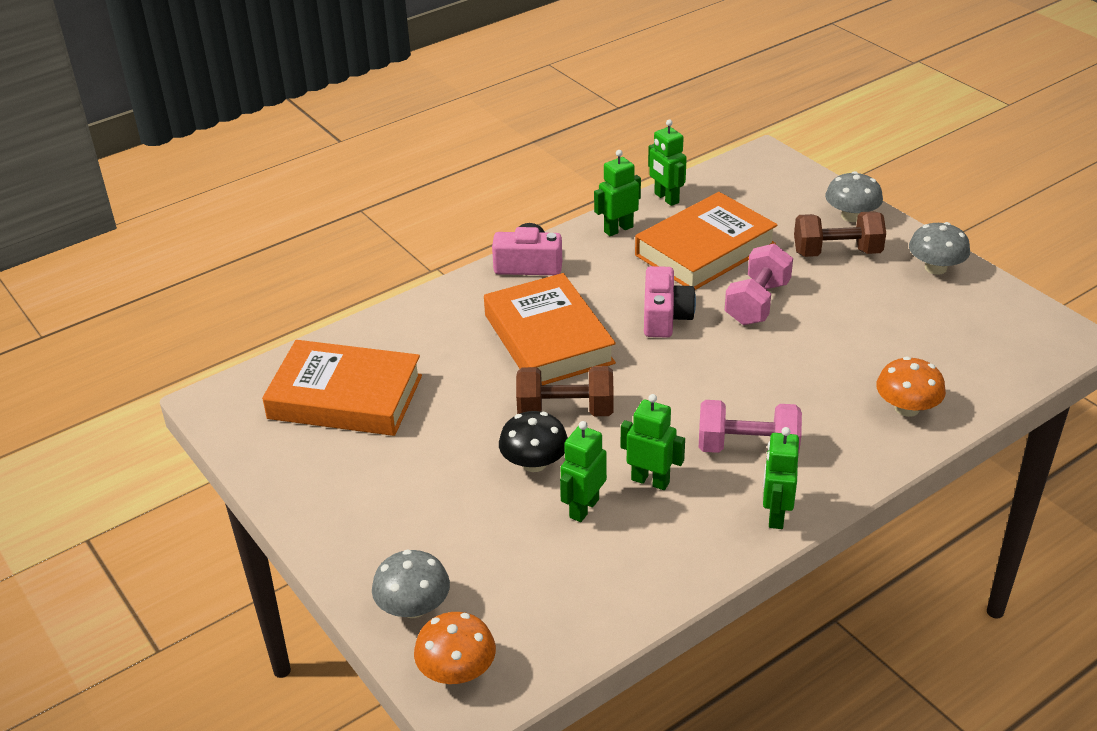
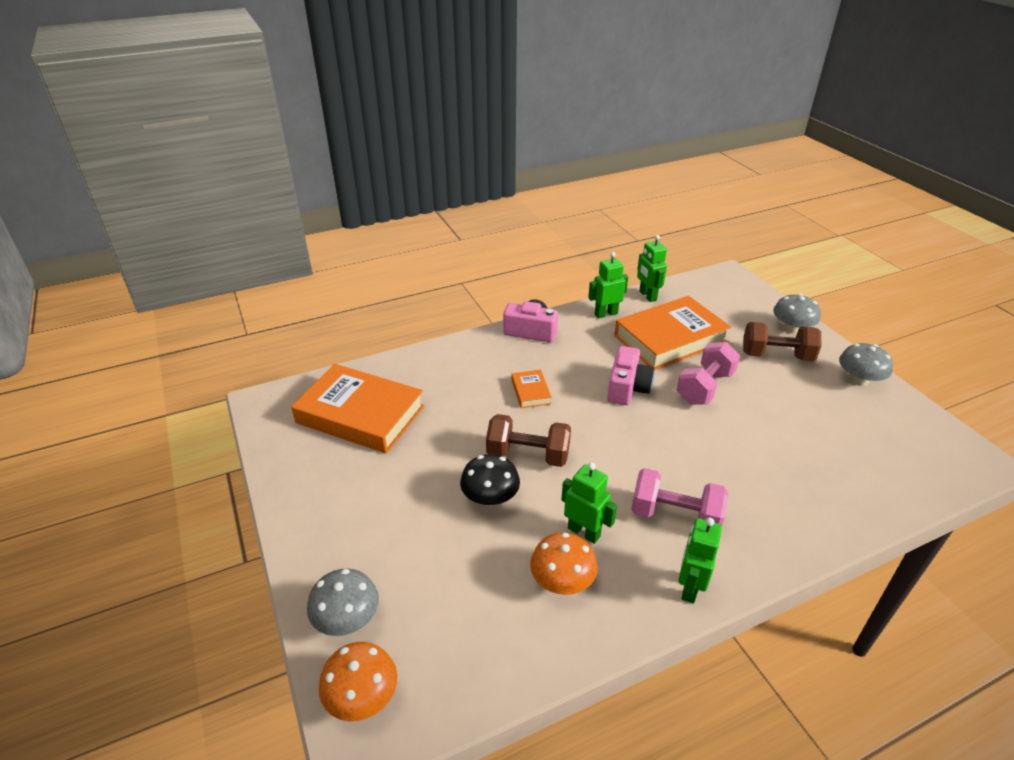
camera: 10 degrees right, 0 degrees up
(548, 339) = (530, 392): orange book -> orange book, size x0.43
(583, 508) = (520, 548): green robot -> none
(907, 408) = (823, 502): orange mushroom -> orange mushroom (562, 580)

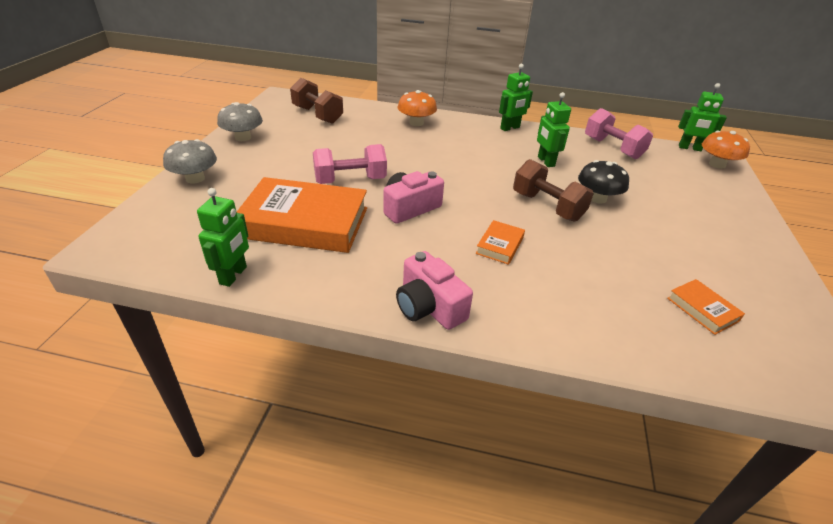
camera: 145 degrees left, 0 degrees up
(347, 618) = (725, 189): grey mushroom -> none
(360, 414) = (702, 309): orange book -> orange book, size x0.43
(562, 580) = (578, 153): orange mushroom -> orange mushroom (416, 123)
(606, 314) = (316, 280): green robot -> green robot (689, 148)
(675, 515) = (481, 146): pink dumbbell -> pink dumbbell (612, 148)
(776, 356) = (255, 171): brown dumbbell -> brown dumbbell (317, 115)

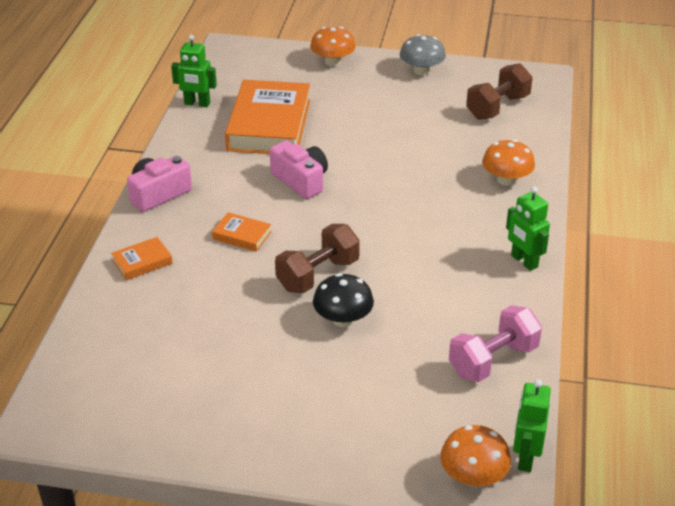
camera: 90 degrees right, 0 degrees up
(195, 178) = (333, 62): grey mushroom -> orange mushroom
(350, 180) = (347, 142): pink dumbbell -> none
(545, 161) = (429, 285): green robot -> none
(702, 309) = (145, 357): orange book -> orange book (142, 262)

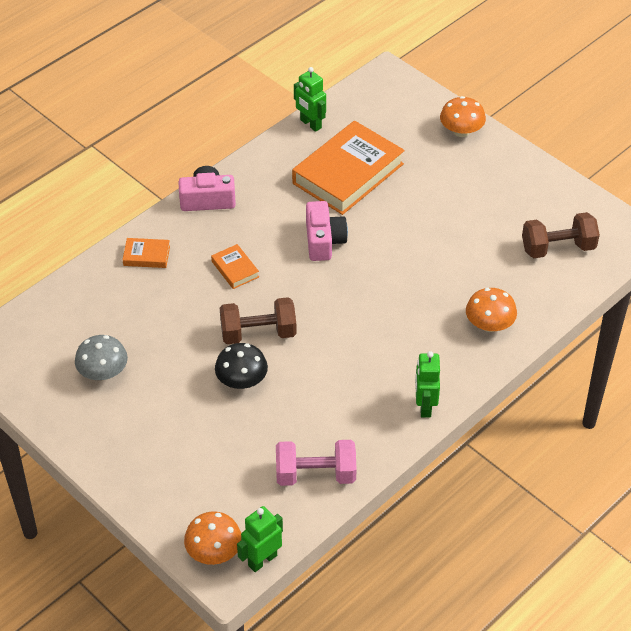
camera: 35 degrees right, 10 degrees up
(421, 71) = (529, 177): grey mushroom -> grey mushroom (103, 372)

